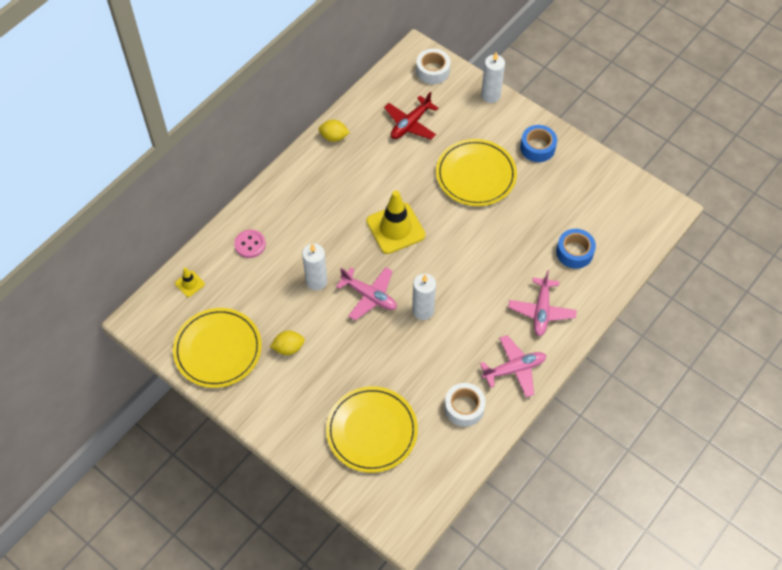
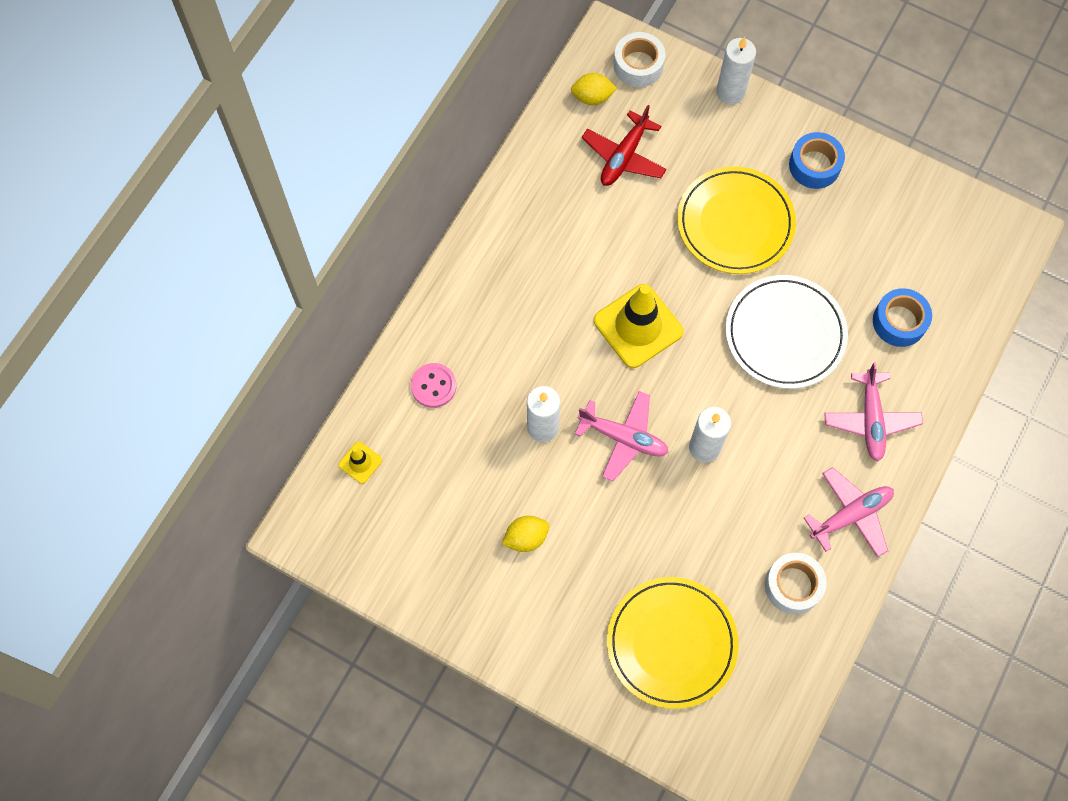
camera: 10 degrees left, 10 degrees up
(218, 349) = (425, 557): yellow plate -> none
(334, 137) = (517, 195): yellow lemon -> yellow lemon (592, 97)
(494, 248) = (785, 334): none -> white plate

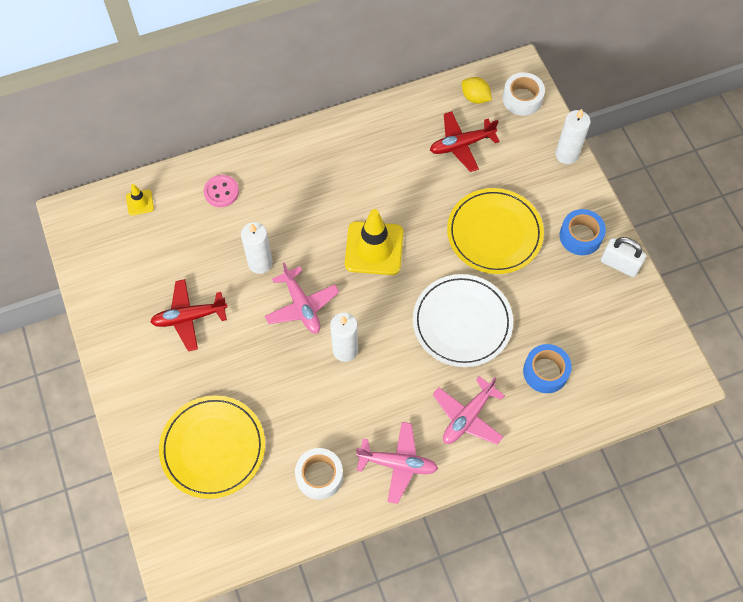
camera: 40 degrees right, 5 degrees down
(526, 538) = (189, 317): yellow lemon -> red plane
(872, 166) = (619, 264): none -> white padlock

